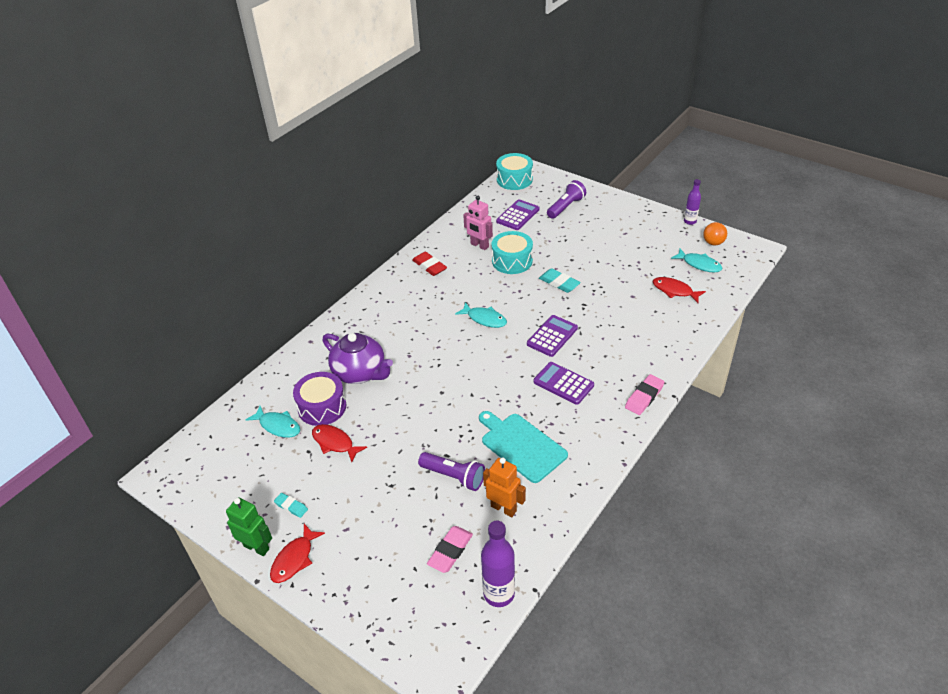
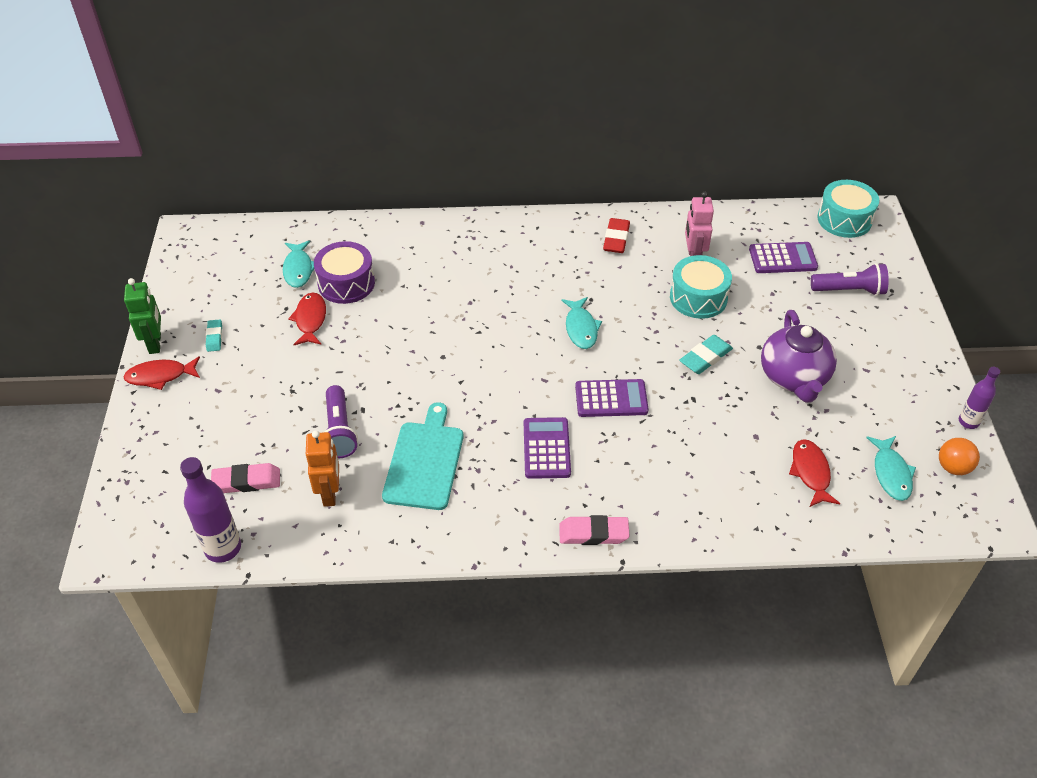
camera: 50 degrees right, 5 degrees up
(360, 373) = (413, 282): purple teapot -> purple teapot (794, 378)
(559, 283) = (705, 357): turquoise eraser -> turquoise eraser turned 45 degrees clockwise

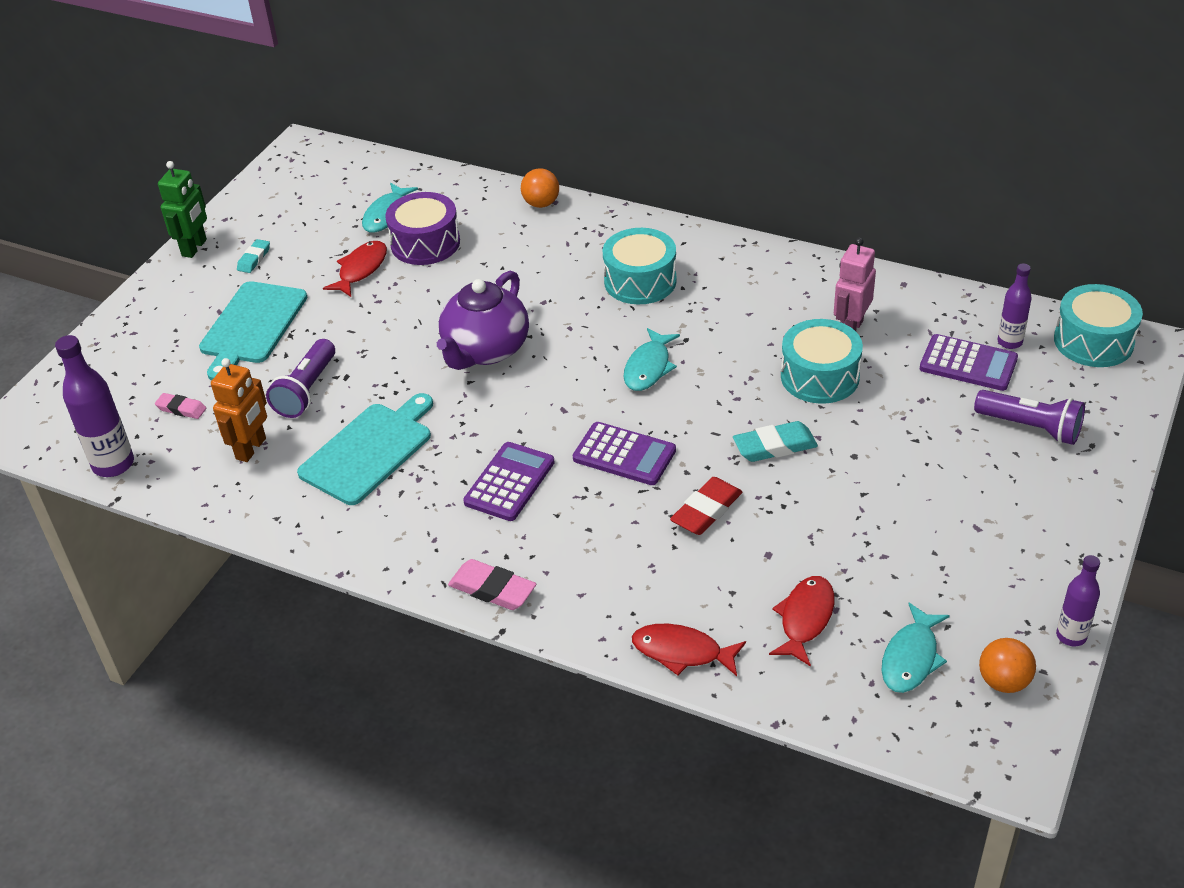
camera: 30 degrees right, 5 degrees down
(160, 376) = (176, 281): red fish -> red fish (682, 652)
(246, 481) = (181, 409): pink eraser -> pink eraser, size x0.63
(255, 394) = (252, 326): none -> turquoise cutting board
(412, 226) = (541, 203): none -> orange ball
(528, 265) = (640, 281): none -> turquoise drum
(616, 239) = (769, 281): red eraser -> red eraser (706, 510)
(794, 378) = (871, 505): purple teapot -> purple teapot (485, 350)
(796, 235) = (1009, 342): none -> purple bottle

